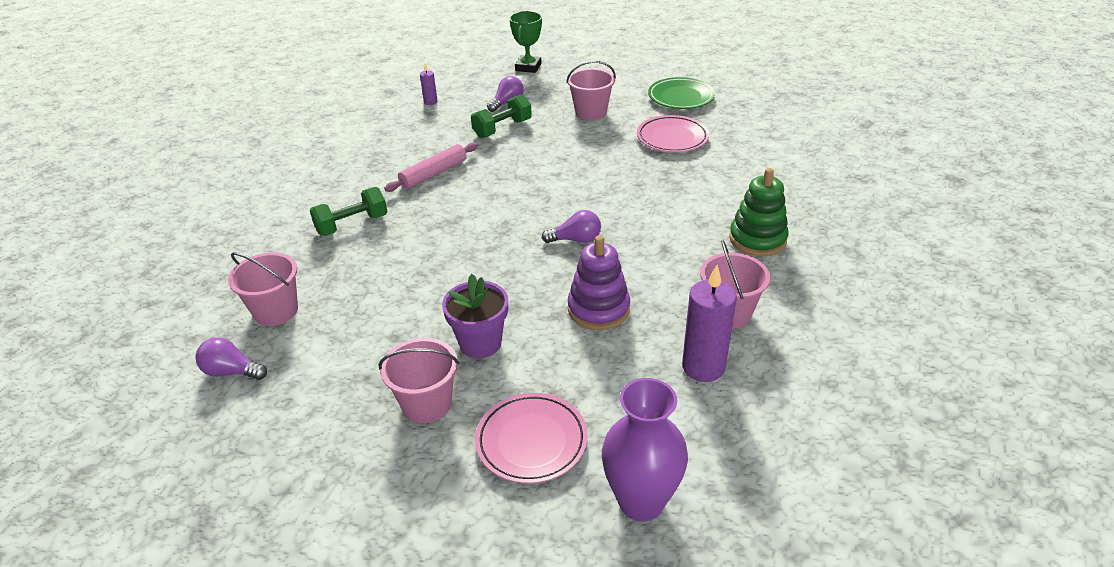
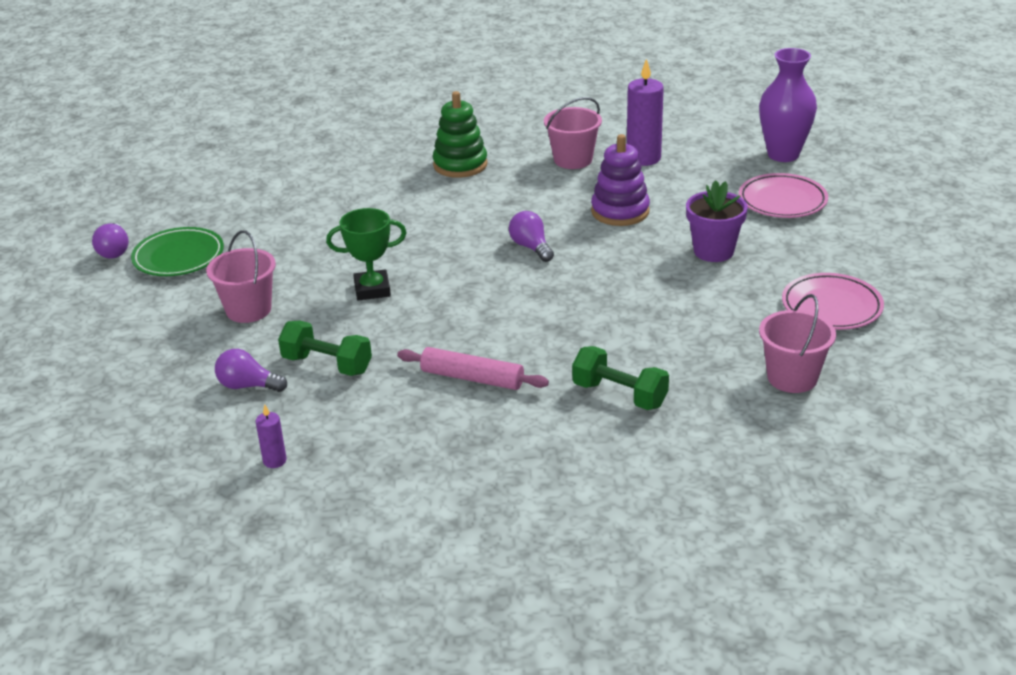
camera: 115 degrees left, 5 degrees down
(232, 372) = (882, 363): purple light bulb -> purple light bulb (114, 251)
(427, 404) = (799, 252): pink bucket -> none
(528, 67) = (114, 406): green trophy -> green trophy (372, 289)
(672, 138) = (291, 241): pink plate -> pink plate (831, 307)

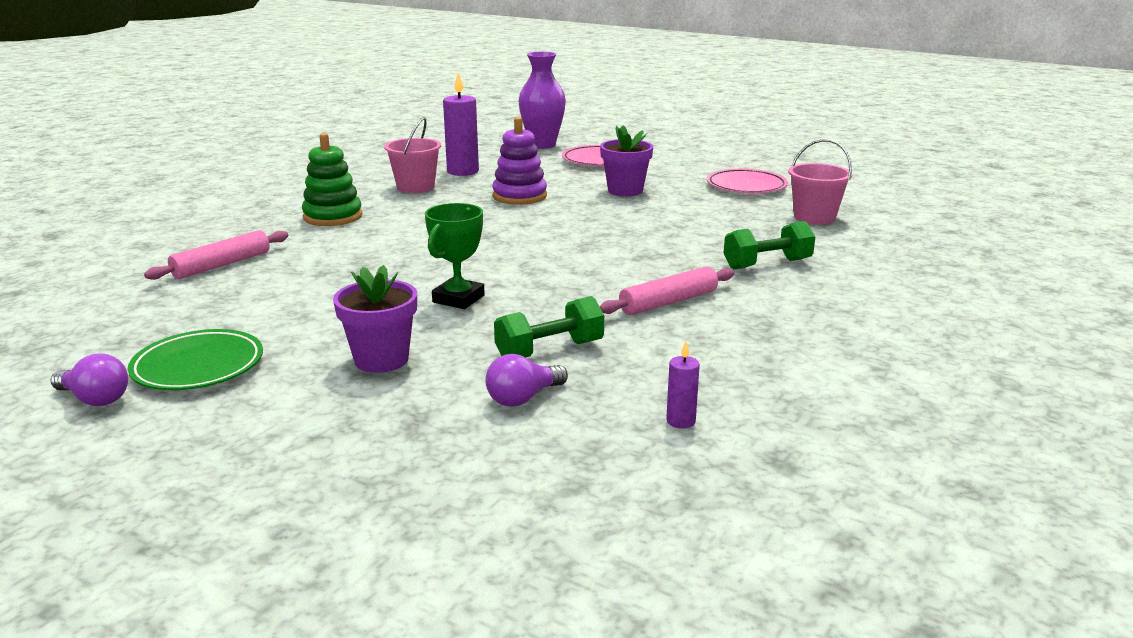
camera: 55 degrees left, 10 degrees down
(248, 310) = (381, 360): pink bucket -> purple flower pot
(323, 178) = (221, 265): none -> pink rolling pin
(531, 247) = (512, 231): purple light bulb -> none

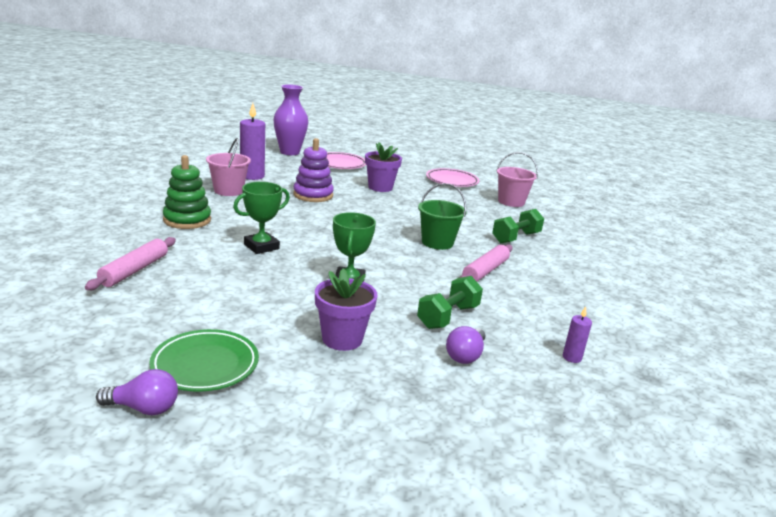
camera: 25 degrees left, 0 degrees up
(390, 251) = (261, 247): none -> green trophy
(635, 262) = (437, 242): none -> green bucket

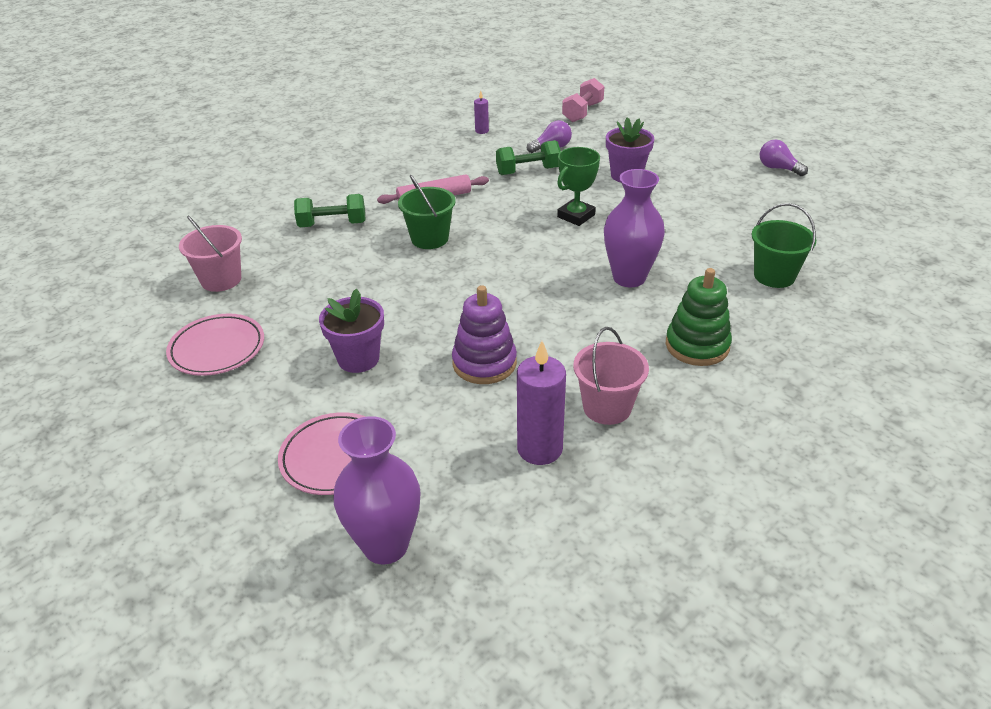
camera: 140 degrees left, 15 degrees up
(134, 270) = (774, 276): pink rolling pin -> green bucket
(205, 365) = (733, 182): green plate -> none
(261, 247) = (629, 278): green trophy -> purple vase
(510, 440) = (582, 112): none -> pink dumbbell

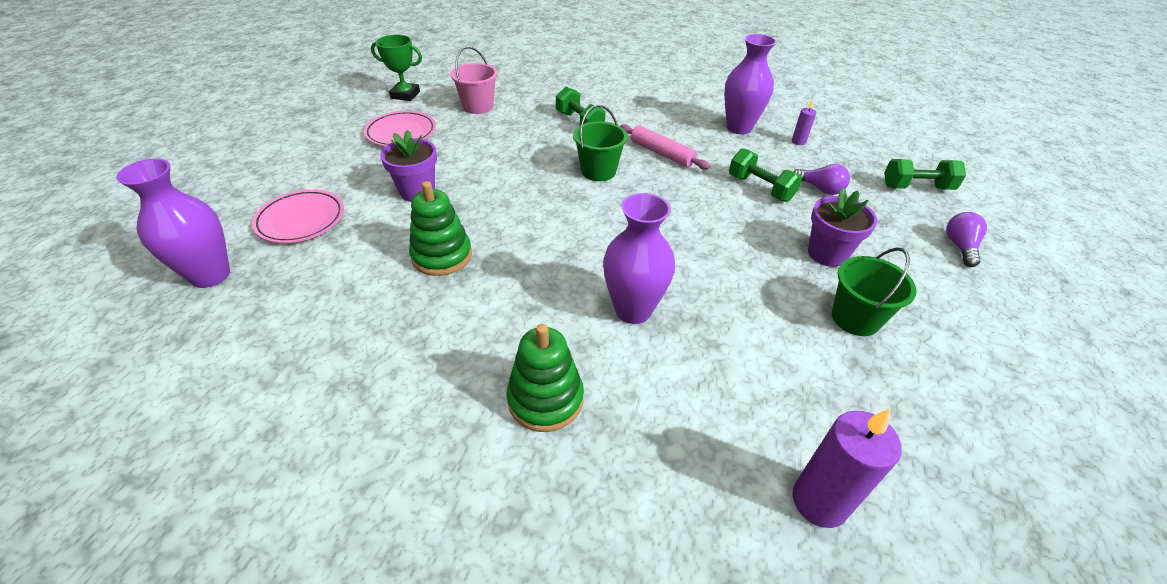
camera: 60 degrees right, 5 degrees up
(433, 148) = (739, 128): none -> purple vase
(484, 363) = (442, 256): purple stacking toy -> green stacking toy
(539, 449) = (338, 324): purple candle -> purple candle (819, 501)
(576, 216) = (712, 241): green trophy -> green trophy (405, 95)
(582, 112) = (916, 187): pink dumbbell -> green dumbbell
(607, 407) = (411, 353): pink bucket -> none
(774, 276) = (737, 443): green bucket -> green bucket (855, 318)
(778, 168) = (1009, 388): purple light bulb -> purple light bulb (960, 247)

